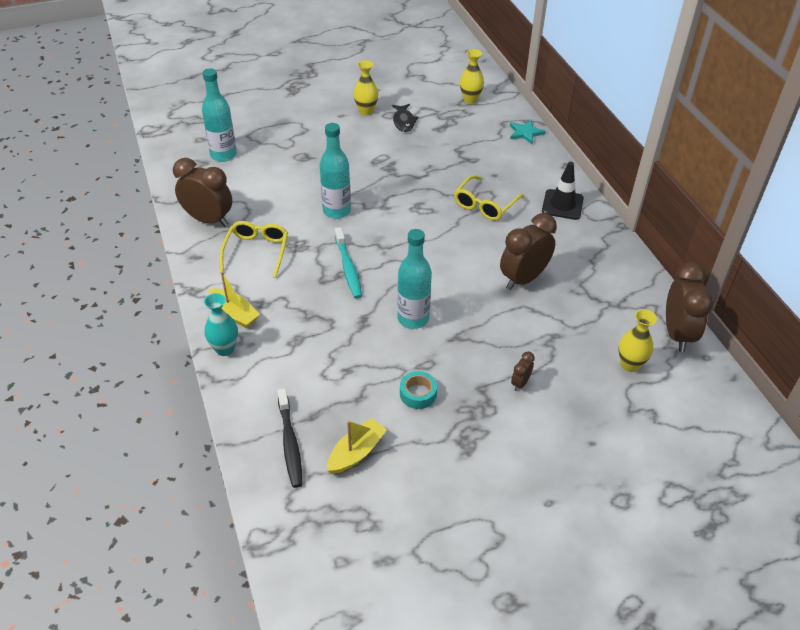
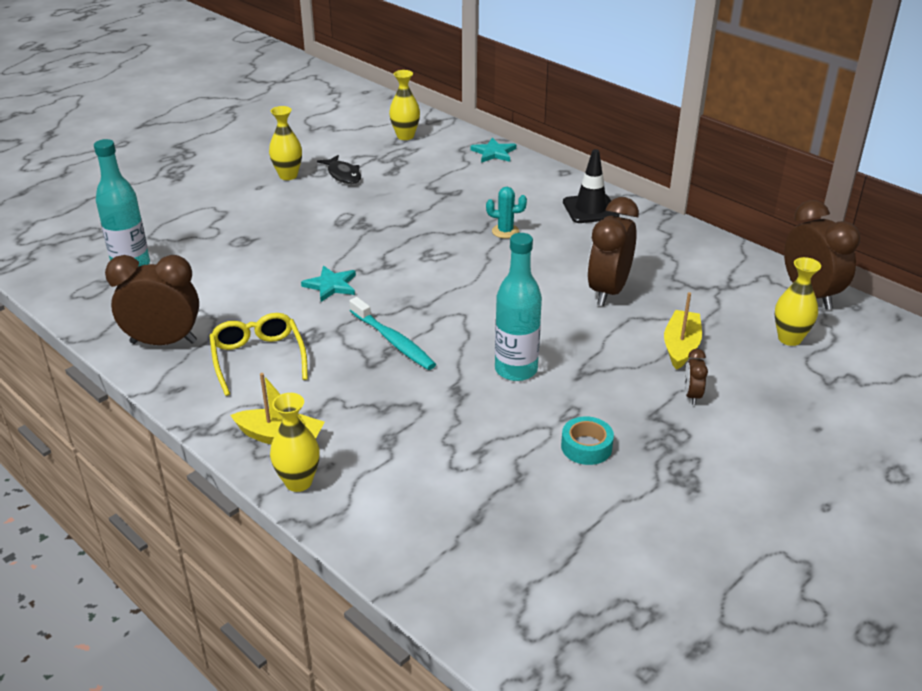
camera: 25 degrees left, 10 degrees down
(225, 349) = (298, 482): turquoise vase -> yellow vase
(290, 442) = (471, 559): black toothbrush -> none
(336, 211) = (331, 285): turquoise bottle -> turquoise star
(356, 452) = (564, 539): yellow boat -> yellow boat (681, 347)
(485, 204) = (505, 231): yellow glasses -> turquoise cactus

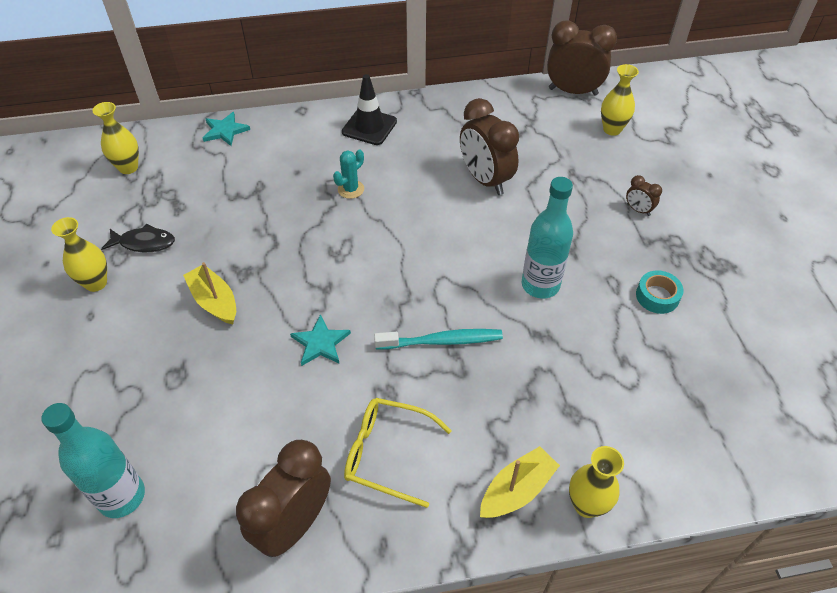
camera: 55 degrees left, 15 degrees up
(681, 347) = (581, 183): yellow boat -> yellow boat (214, 301)

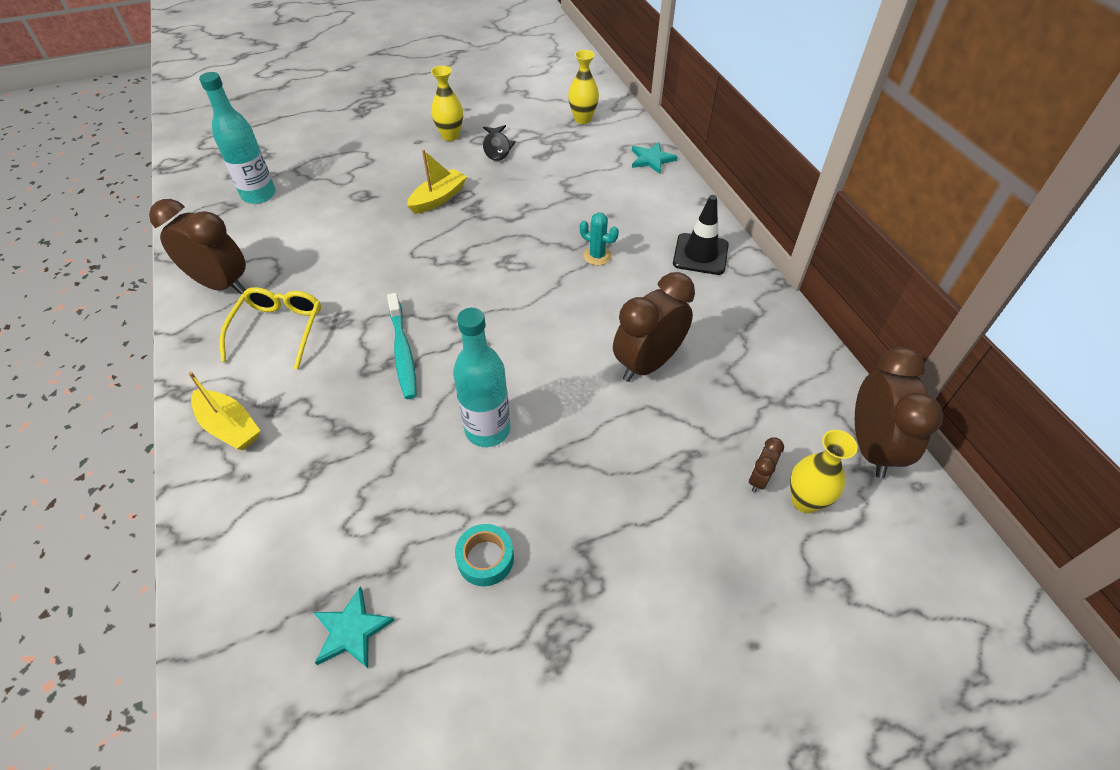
camera: 80 degrees right, 0 degrees up
(320, 343) = (397, 268): turquoise star -> turquoise star (351, 631)
(586, 505) = (205, 486): yellow vase -> none
(638, 210) = (641, 536): brown clock -> brown clock (758, 479)

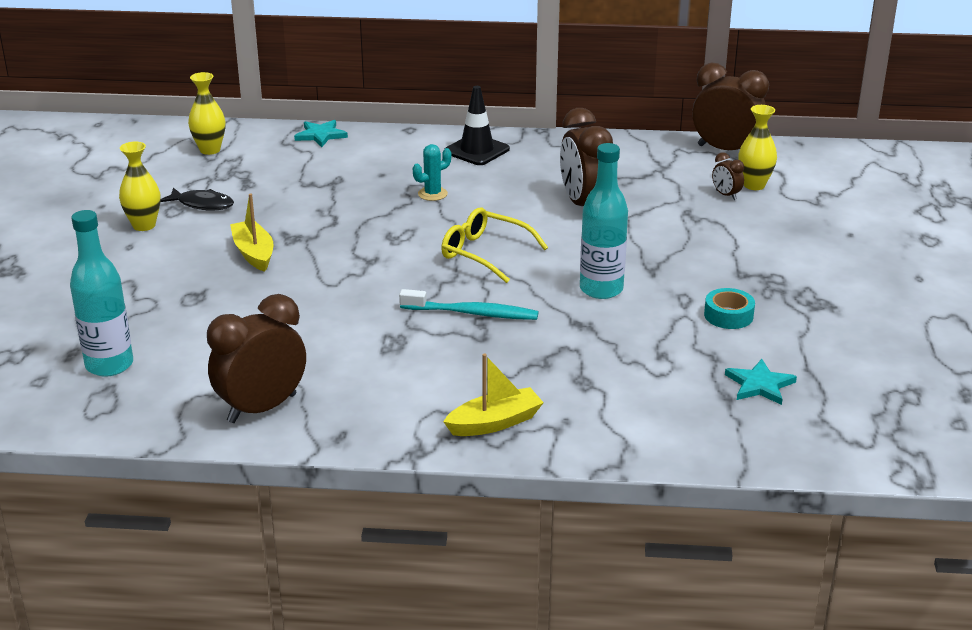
camera: 65 degrees left, 20 degrees down
(278, 330) = (376, 379): yellow glasses -> yellow glasses (485, 253)

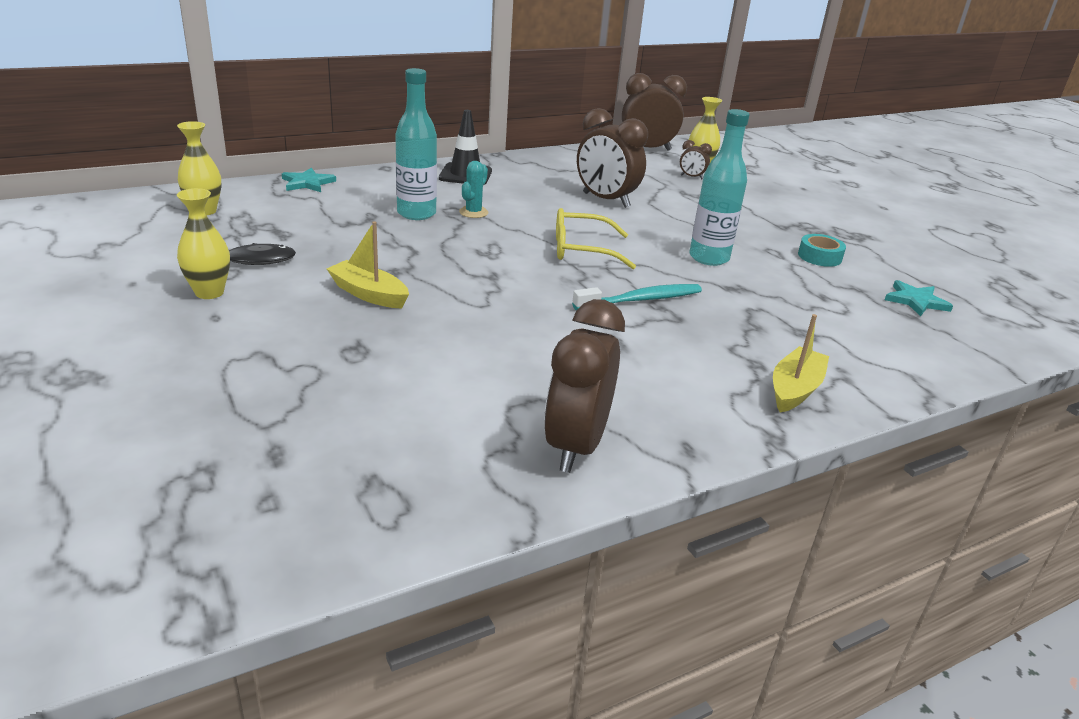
camera: 35 degrees left, 0 degrees up
(109, 365) = (342, 453): turquoise bottle -> turquoise bottle (416, 213)

